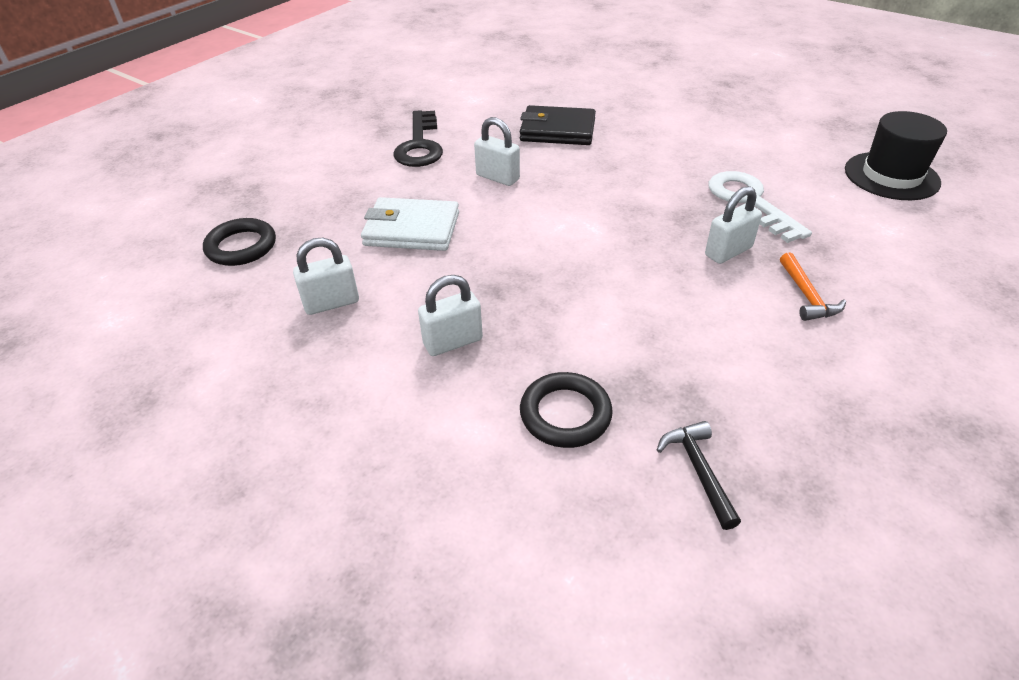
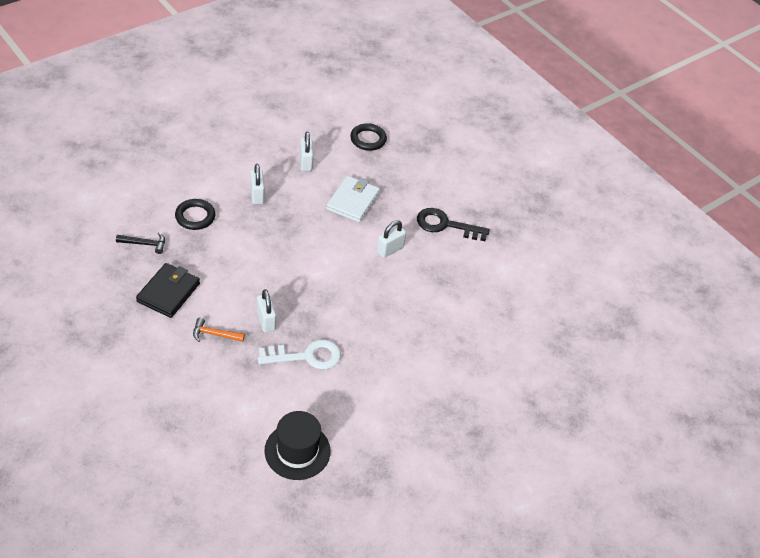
camera: 100 degrees right, 5 degrees up
(557, 130) = (437, 297): black wallet -> black wallet (168, 292)

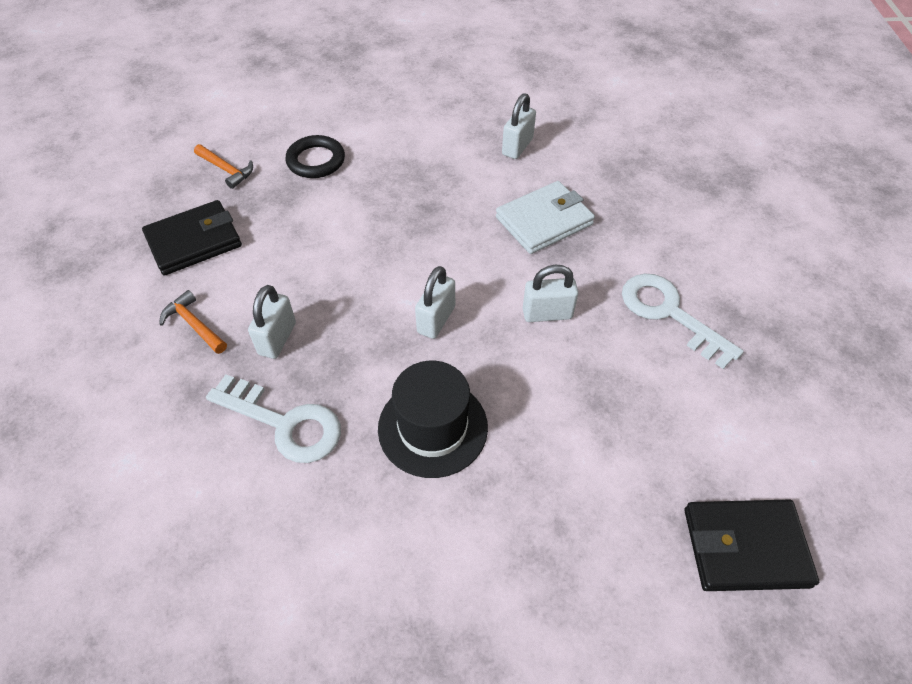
camera: 40 degrees right, 5 degrees up
(144, 244) = (226, 170): black hammer -> orange hammer
(257, 195) = (417, 163): white padlock -> white padlock (436, 320)
(297, 451) = (128, 584): black hat -> black hat (432, 427)
(368, 139) = (631, 147): black ring -> none
(445, 225) = (669, 313): black key -> white key
(536, 311) = (745, 547): none -> black wallet

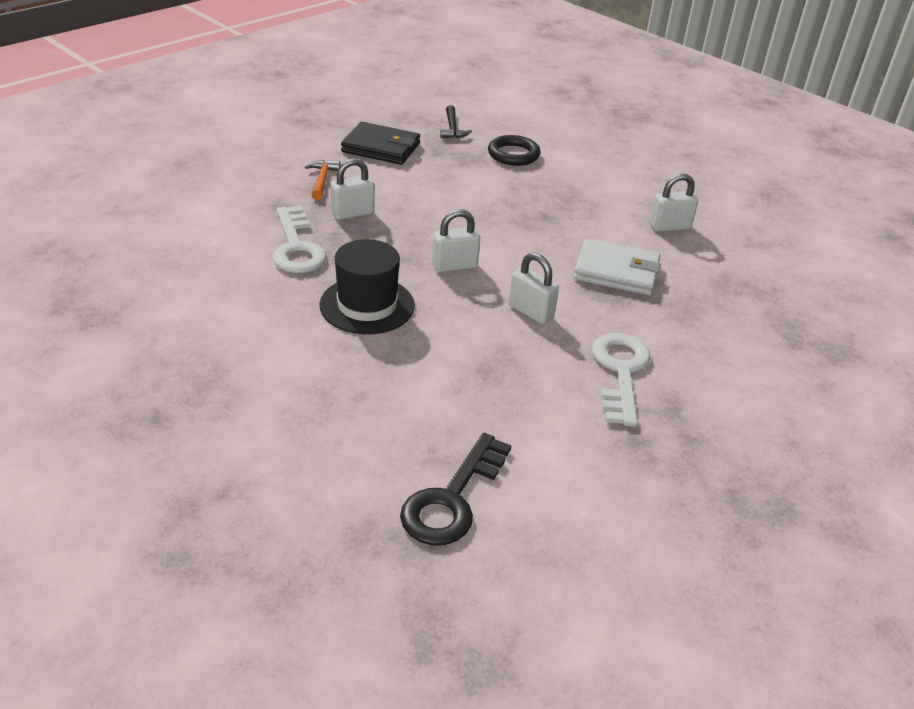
camera: 45 degrees right, 15 degrees down
(226, 170) = (452, 128): orange hammer -> black hammer
(745, 547) = (452, 499): black wallet -> black key

